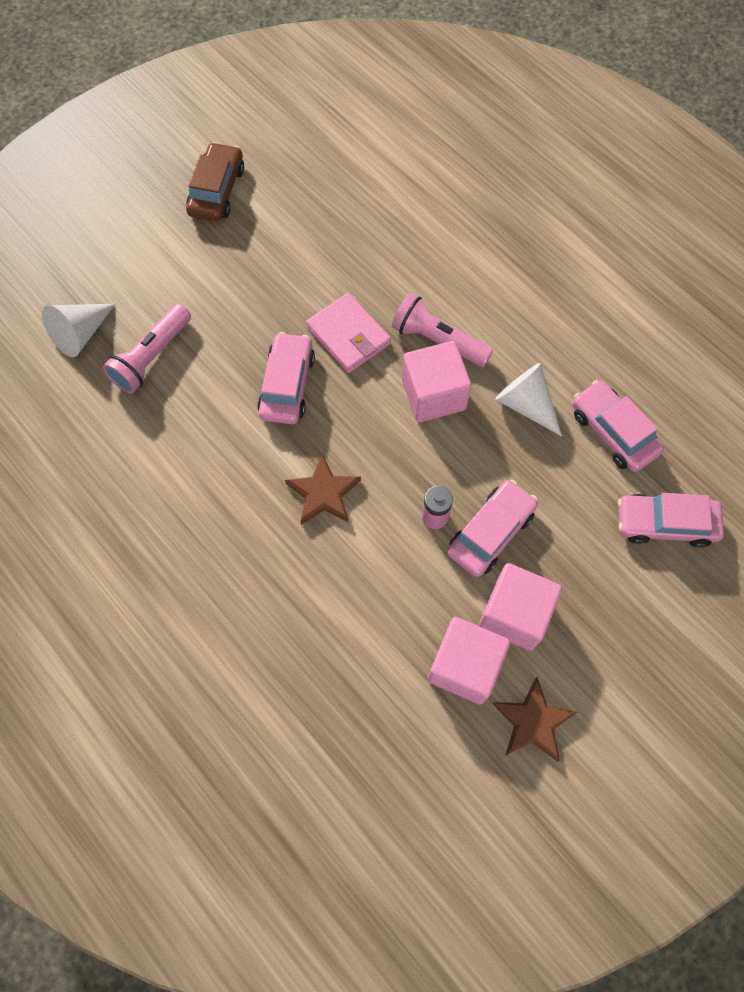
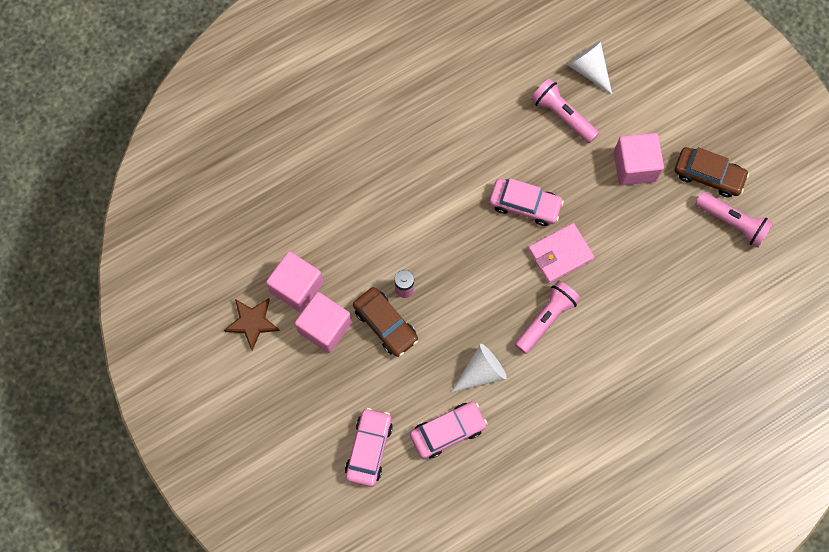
camera: 100 degrees right, 5 degrees up
(275, 162) = (732, 223): none -> pink flashlight
(324, 493) = (435, 217): brown star -> none
(433, 395) = (500, 306): pink cube -> pink cube (634, 166)
(491, 532) = (385, 324): pink car -> brown car

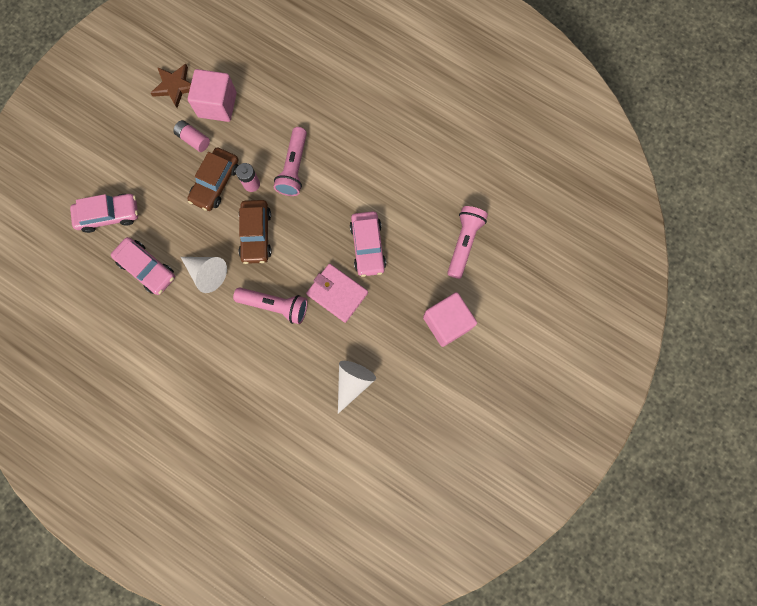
camera: 65 degrees right, 5 degrees up
(325, 327) = (193, 139): pink cube -> pink battery
(589, 70) = (518, 247): white cone -> white cone (353, 382)
(708, 175) = (470, 390): brown car -> brown car (256, 234)
(732, 223) = (435, 429): pink flashlight -> pink flashlight (294, 168)

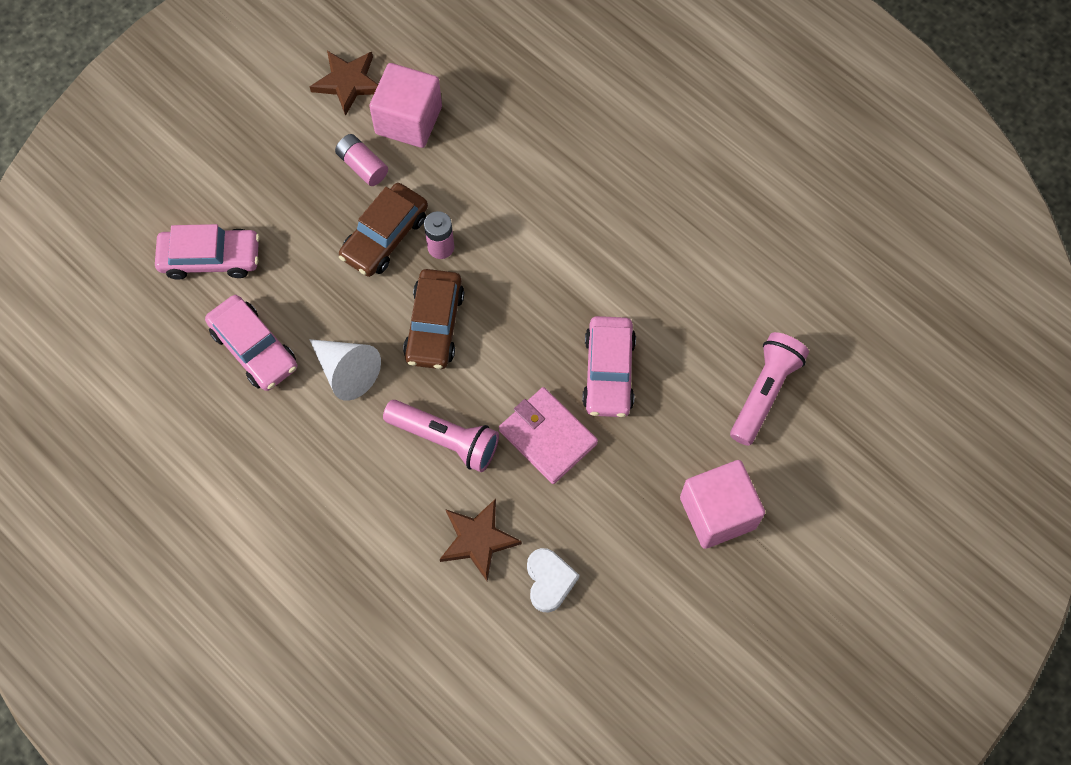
camera: 10 degrees right, 10 degrees down
(294, 168) = (511, 233): pink flashlight -> none
(305, 365) = (478, 540): none -> brown star
(353, 382) = (549, 581): white cone -> white heart

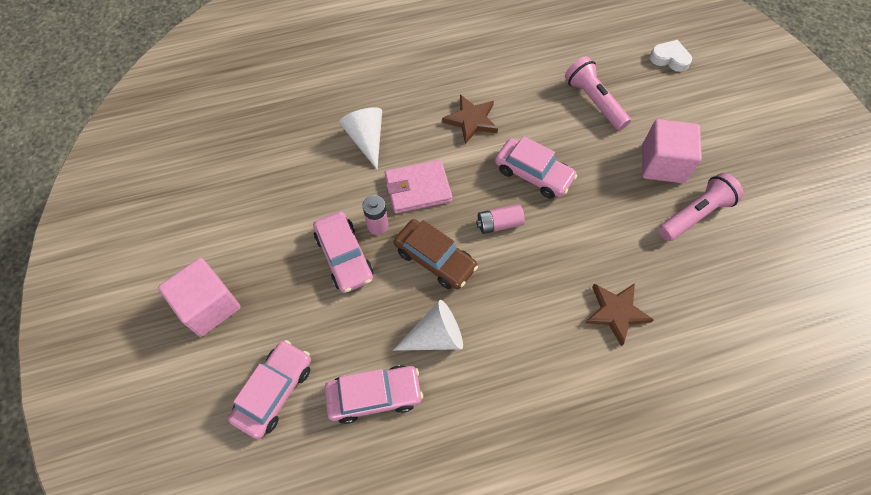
camera: 60 degrees left, 5 degrees down
(348, 82) = (203, 220): brown star -> brown star (471, 120)
(362, 166) = (277, 243): pink battery -> pink battery (499, 224)
(385, 236) = (344, 257): brown car -> pink car
(408, 120) = (264, 197): pink cube -> pink cube (209, 306)
(445, 439) = (528, 296): pink flashlight -> pink flashlight (695, 214)
(543, 174) = (366, 139): none -> white cone
(548, 437) = (560, 231): pink wallet -> pink wallet (418, 188)
(549, 581) = (667, 282): white heart -> white heart (669, 58)

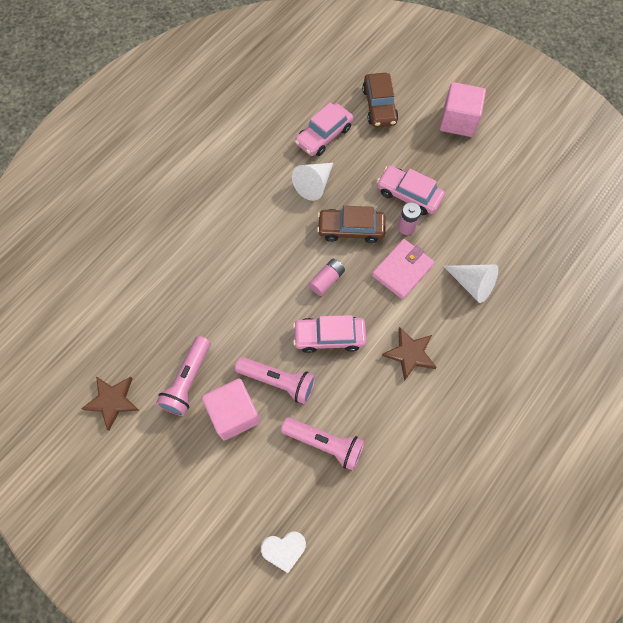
camera: 145 degrees right, 5 degrees up
(274, 391) = (379, 106): pink car -> brown car
(606, 166) = (278, 381): none -> pink flashlight
(616, 312) = (210, 267): brown star -> brown star (112, 401)

